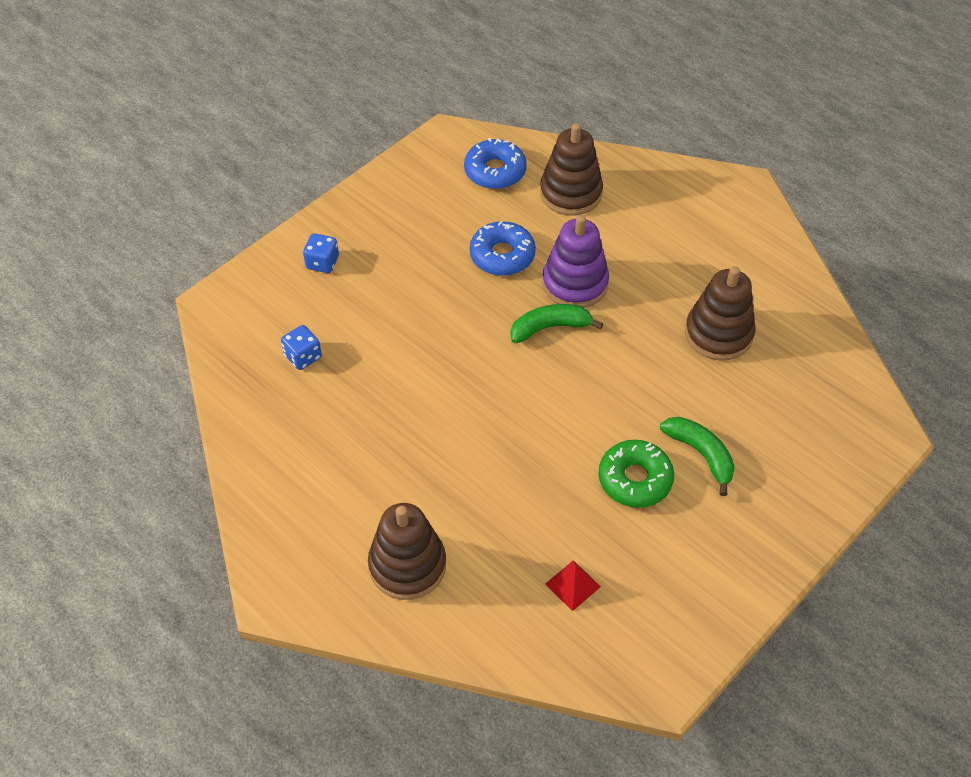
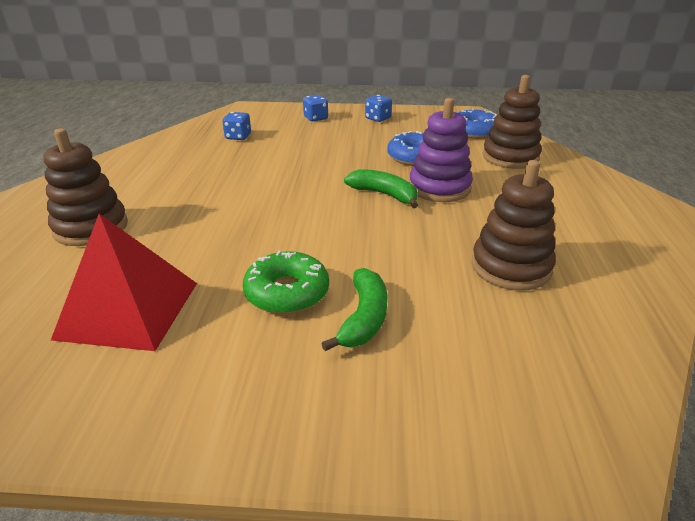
camera: 50 degrees right, 20 degrees down
(382, 215) = (378, 118): none -> blue dice
(573, 585) = (128, 310): red pyramid -> red pyramid, size x2.32

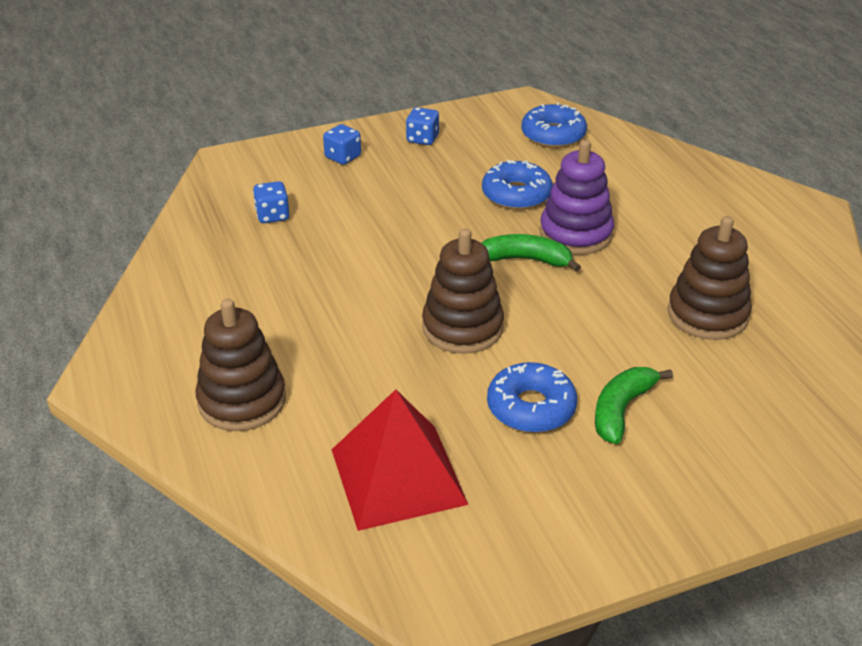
camera: 25 degrees left, 5 degrees up
(287, 292) = (531, 407): green donut -> blue donut
(364, 318) = (621, 410): green banana -> green banana turned 135 degrees counterclockwise
(510, 157) = (618, 168): brown stacking toy -> brown stacking toy (462, 327)

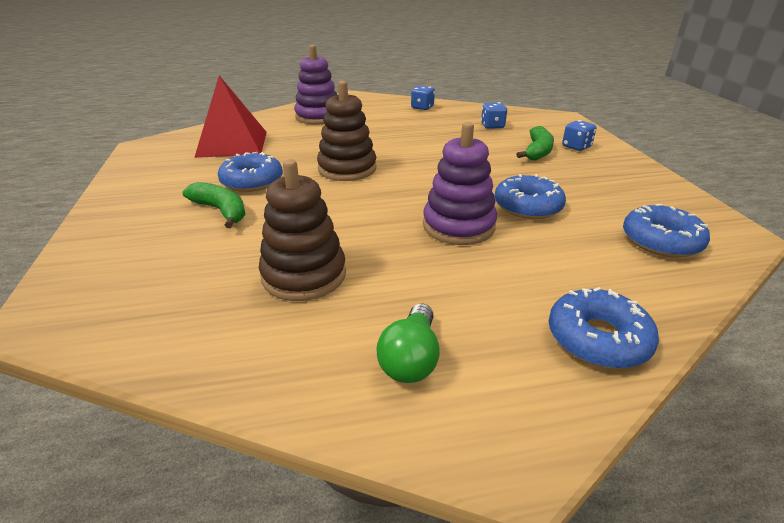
camera: 100 degrees right, 5 degrees down
(242, 401) = (318, 117): brown stacking toy -> purple stacking toy
(422, 139) = (619, 176): blue dice -> blue dice (422, 107)
(526, 259) = (422, 199): green banana -> green banana (537, 151)
(699, 174) = (598, 339): none -> blue donut
(769, 246) = (411, 358): none -> green light bulb

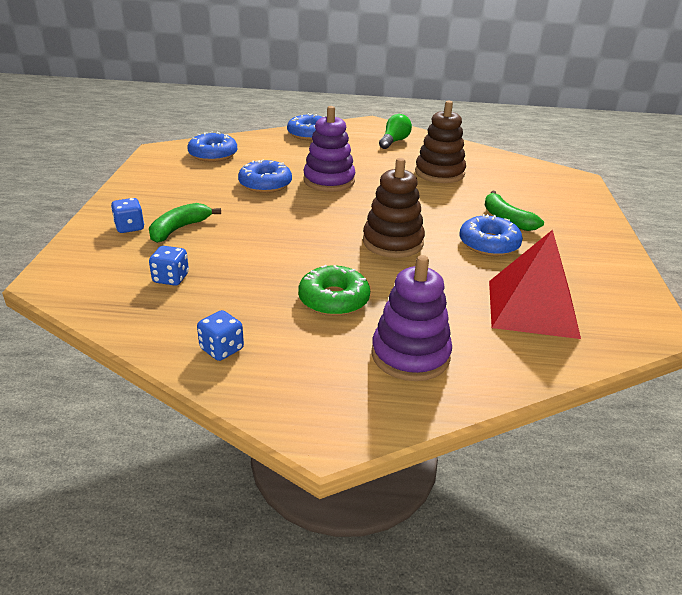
camera: 165 degrees left, 0 degrees up
(376, 130) = (333, 299): none -> green donut

